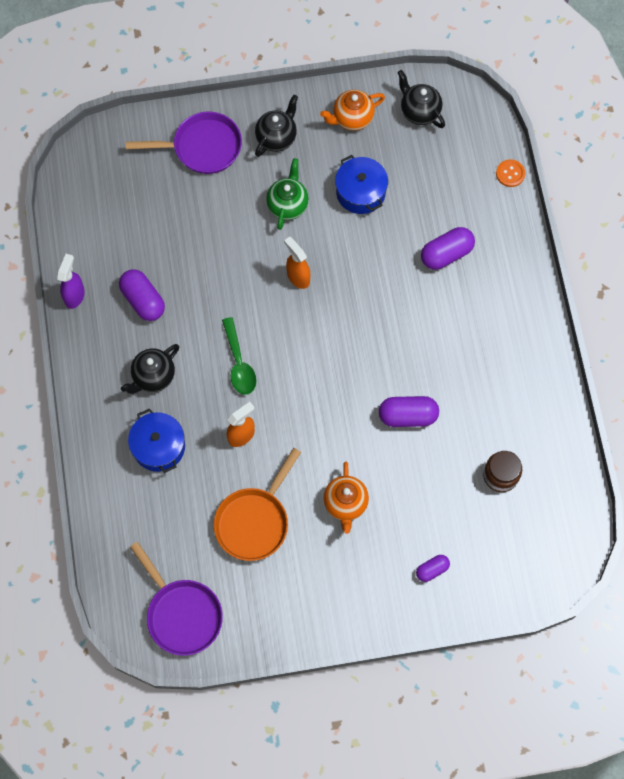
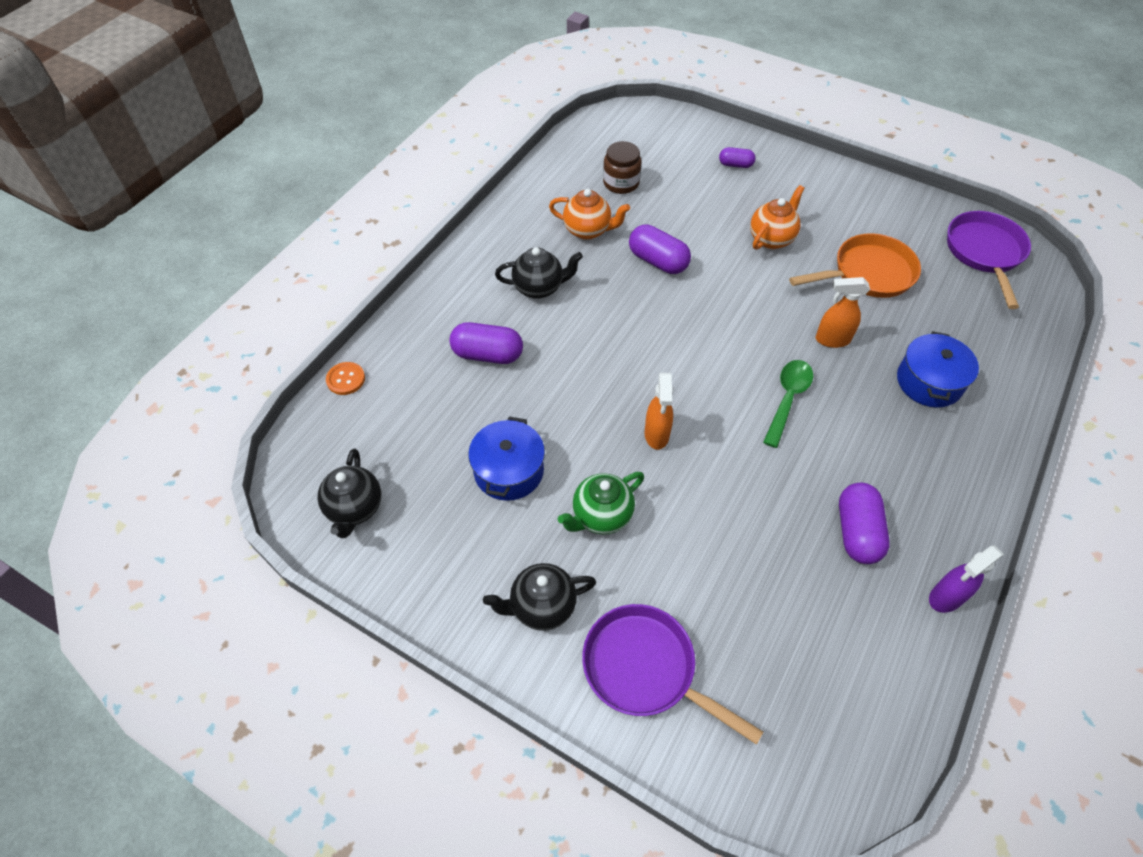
camera: 140 degrees left, 15 degrees down
(153, 376) = (895, 446): black teapot -> black teapot (539, 288)
(352, 118) = (433, 560): orange teapot -> orange teapot (588, 230)

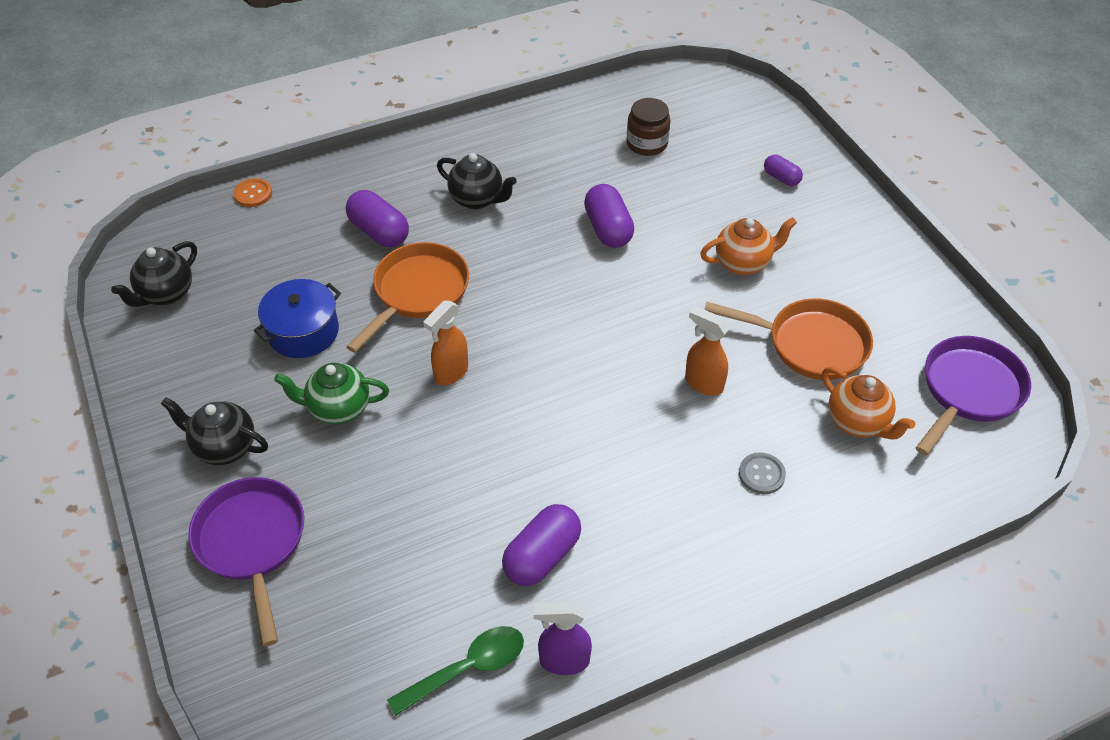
camera: 35 degrees right, 5 degrees down
(568, 387) = (417, 293): none -> orange pan
(588, 230) = (571, 171): orange teapot -> orange teapot (857, 422)
(788, 399) = (601, 410): green spoon -> green spoon (468, 668)
(929, 382) = (761, 474): blue pot -> grey button

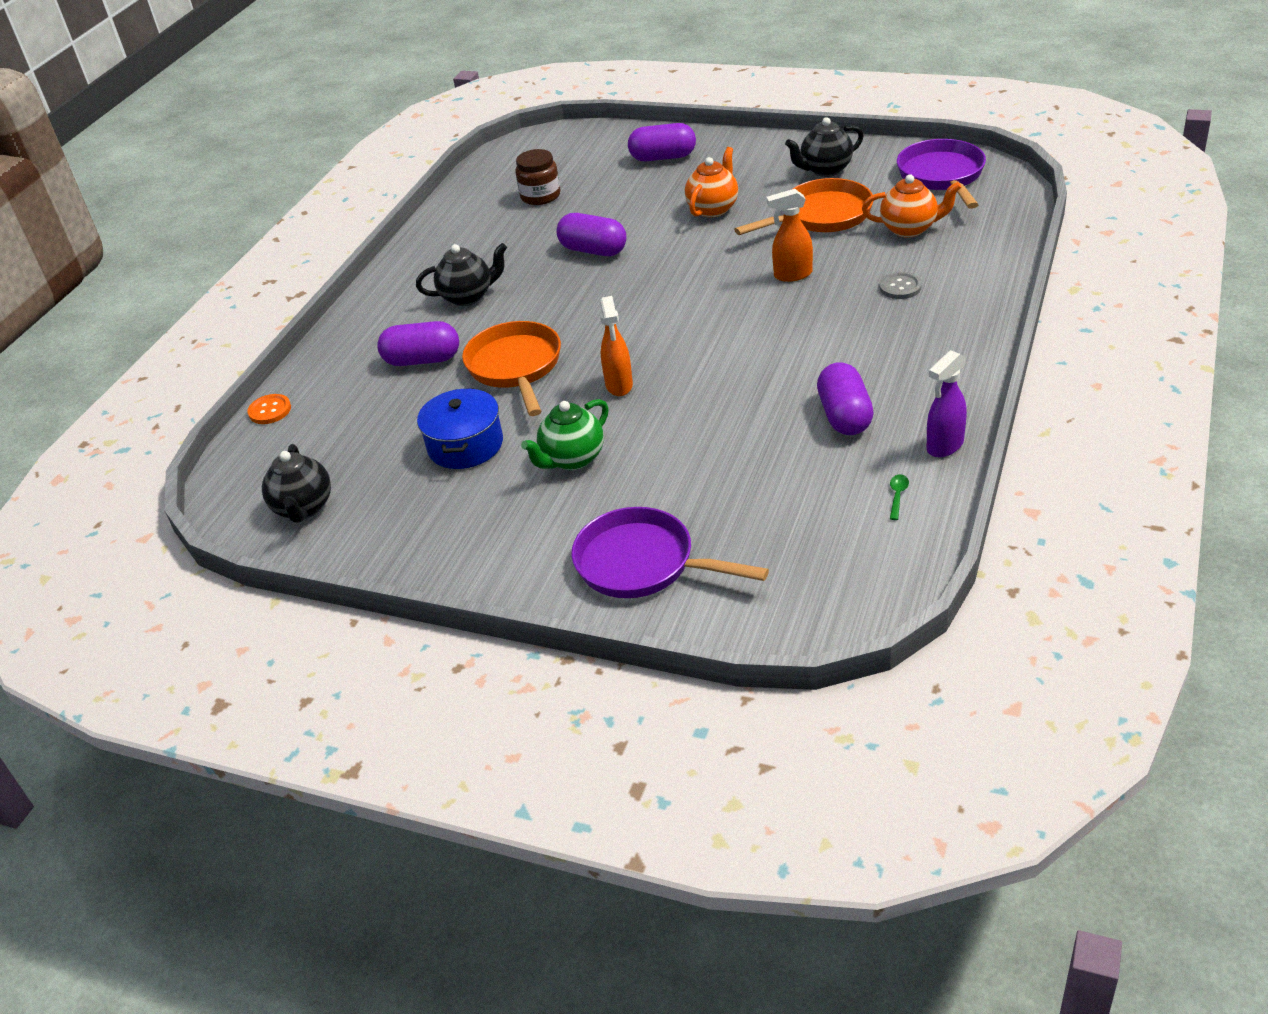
camera: 40 degrees left, 10 degrees down
(224, 447) = (523, 540): black teapot -> black teapot (825, 170)
(468, 668) = (897, 496): green spoon -> green spoon, size x0.45
(781, 178) = (663, 157): purple capsule -> purple capsule, size x1.71

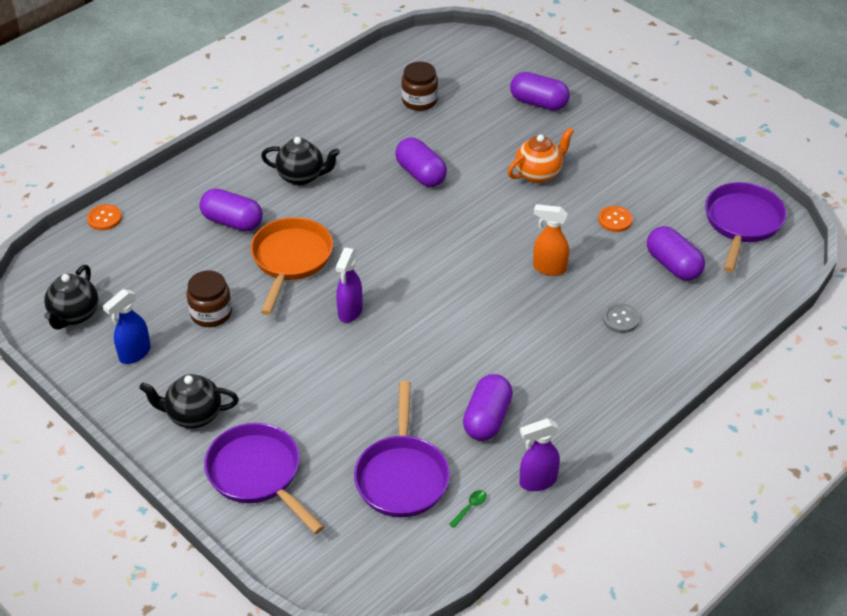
camera: 20 degrees right, 5 degrees up
(405, 514) = (134, 354): none -> blue spray bottle
(465, 445) = (211, 313): blue pot -> brown jar
(572, 459) = (273, 362): green teapot -> none
(619, 385) = (350, 312): orange spray bottle -> purple spray bottle
(801, 499) = (402, 476): none -> purple pan
(821, 216) = (615, 220): orange pan -> orange button
(825, 170) = (654, 174): black teapot -> black teapot (193, 415)
(909, 229) = (673, 265): orange teapot -> purple capsule

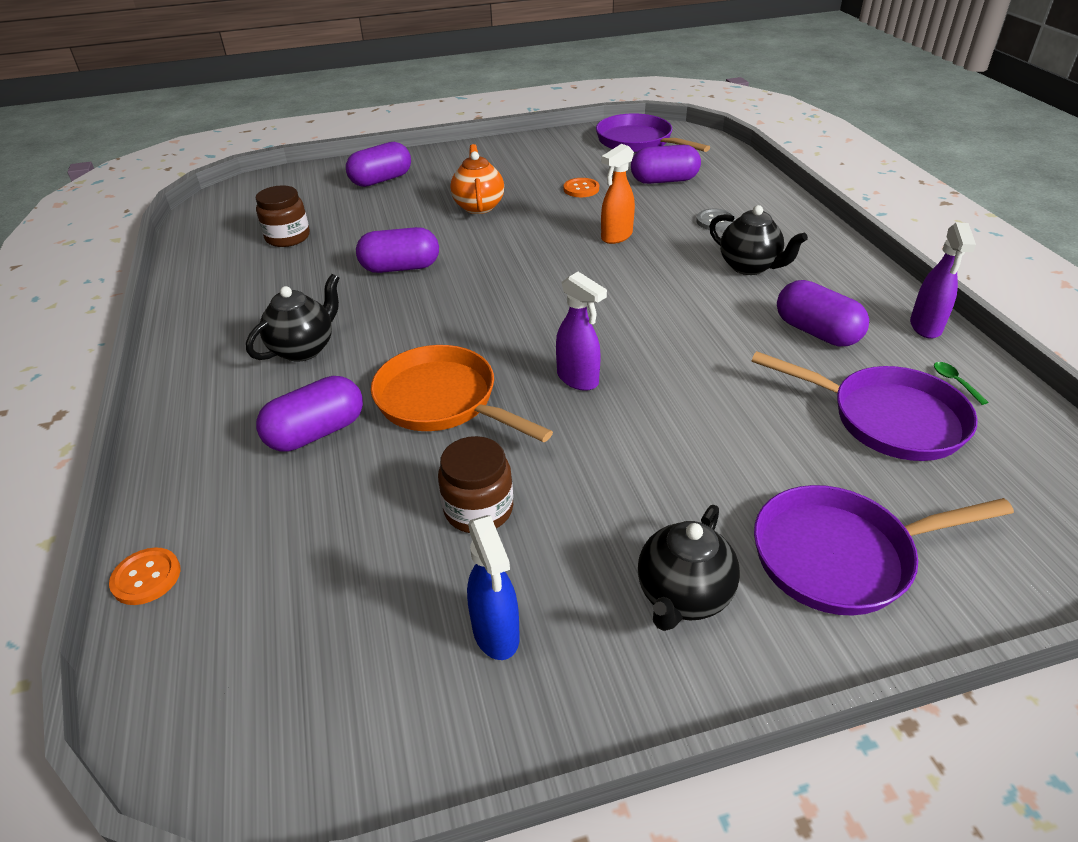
camera: 60 degrees left, 5 degrees down
(74, 315) = (334, 698): black teapot -> black teapot (749, 267)

